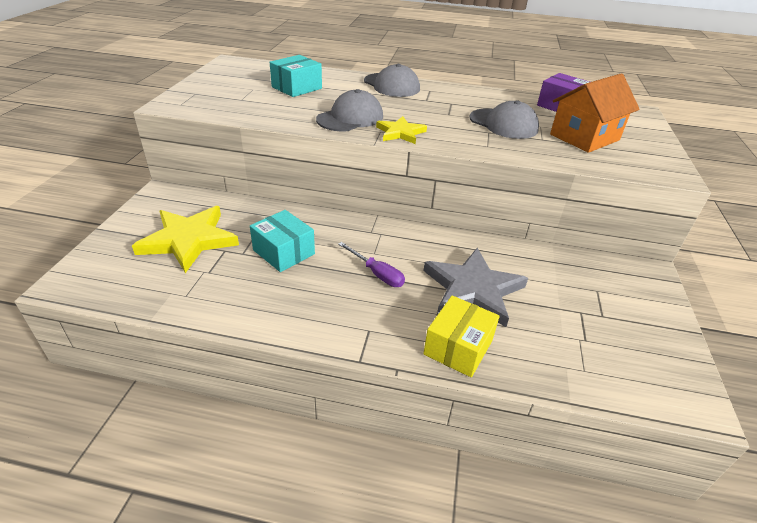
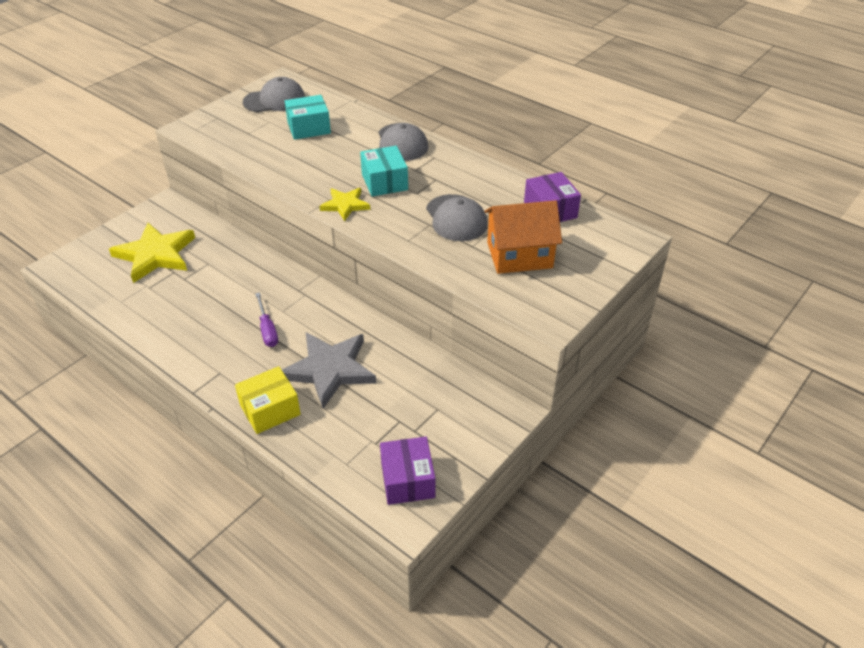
camera: 30 degrees right, 5 degrees up
(284, 252) = (214, 287): turquoise box -> turquoise box (384, 182)
(350, 118) = (319, 177): grey cap -> grey cap (274, 100)
(650, 362) = (407, 480): none -> purple box

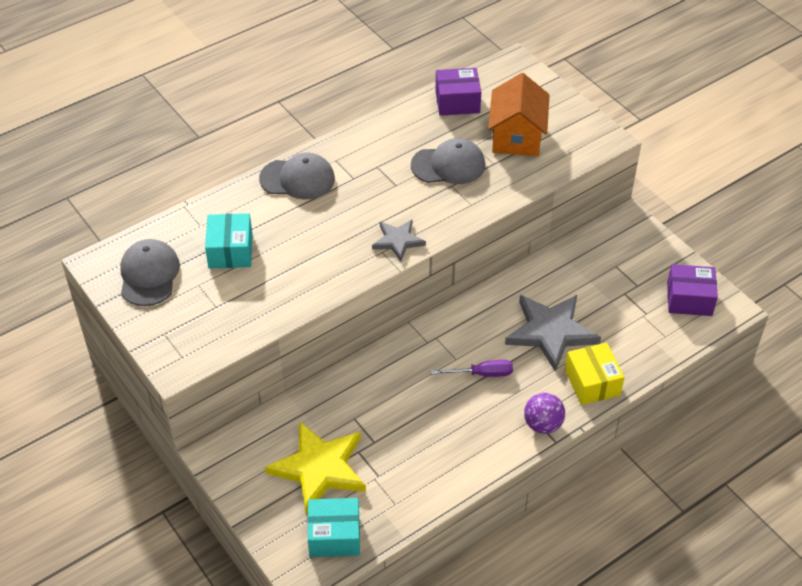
camera: 75 degrees left, 5 degrees up
(212, 380) = (543, 425): none -> purple ball
(345, 205) = (398, 241): yellow star -> grey star
(384, 182) = (367, 205): turquoise box -> turquoise box (334, 535)

